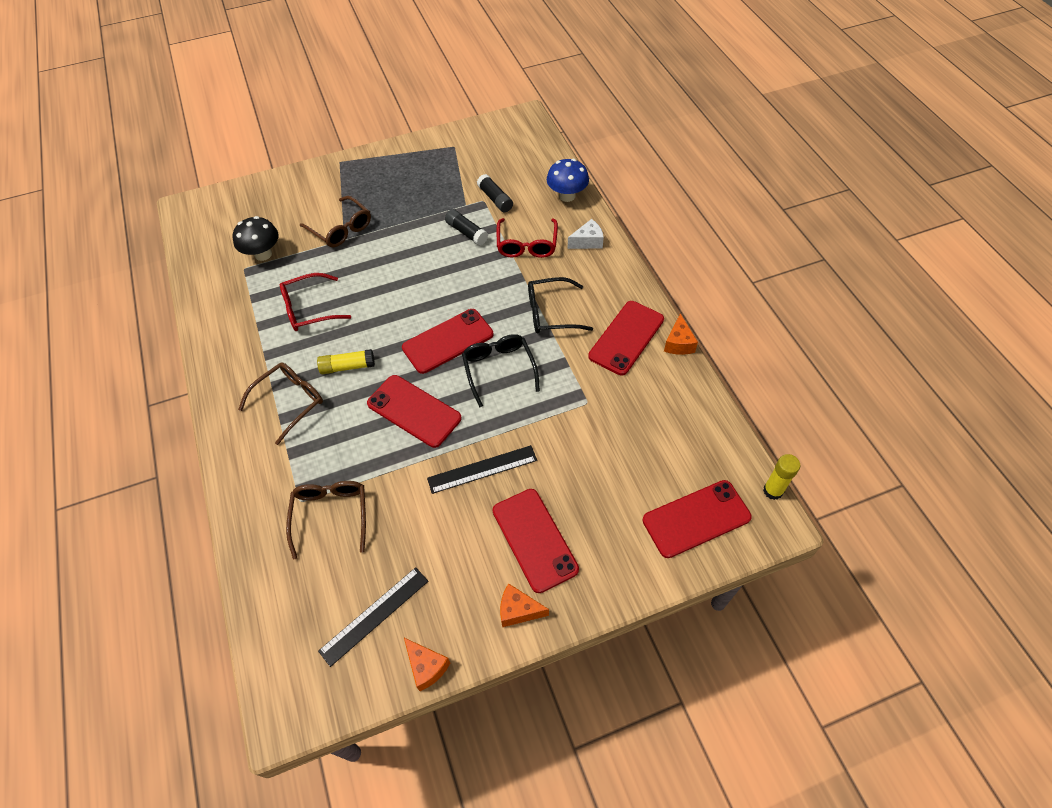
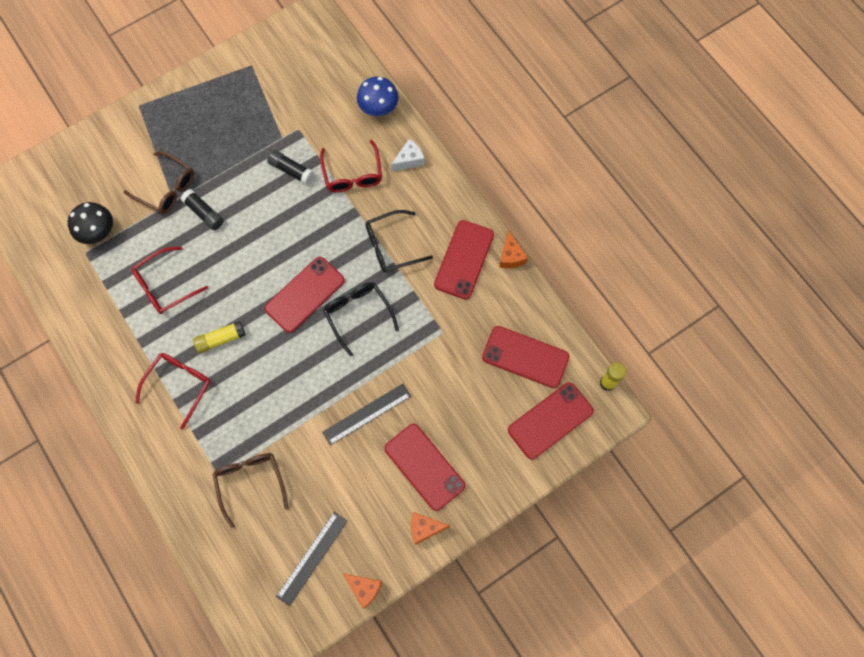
camera: 15 degrees left, 15 degrees up
(289, 402) = (179, 386): brown glasses -> red glasses
(414, 411) = (293, 371): red phone -> red phone (525, 357)
(495, 199) = (309, 125): black glue stick -> black glue stick (204, 213)

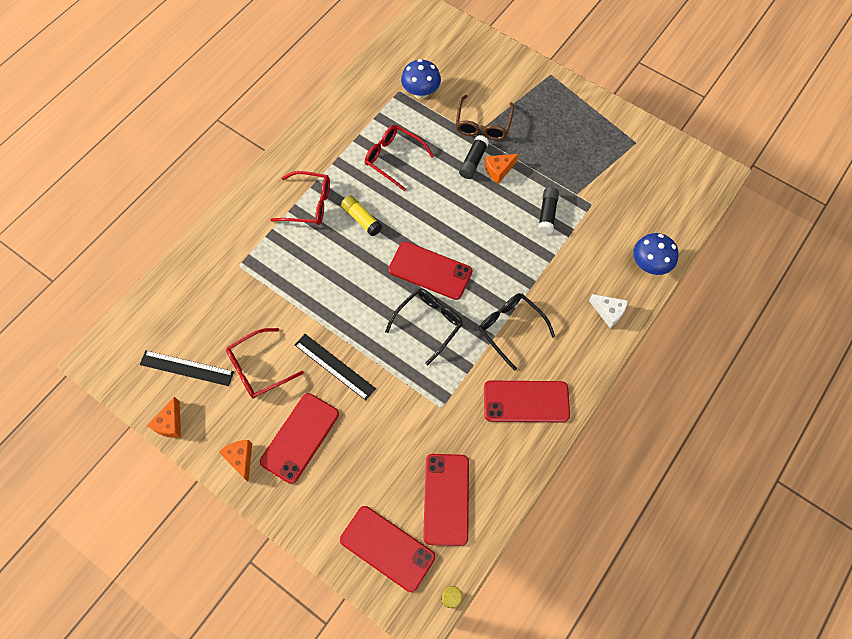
camera: 70 degrees right, 5 degrees down
(98, 232) = (421, 93): black mushroom -> blue mushroom
(250, 483) = (240, 292): brown glasses -> none
(352, 174) = (569, 267): red glasses -> red glasses (259, 368)
(511, 256) = (549, 447): orange cheese -> orange cheese (499, 170)

